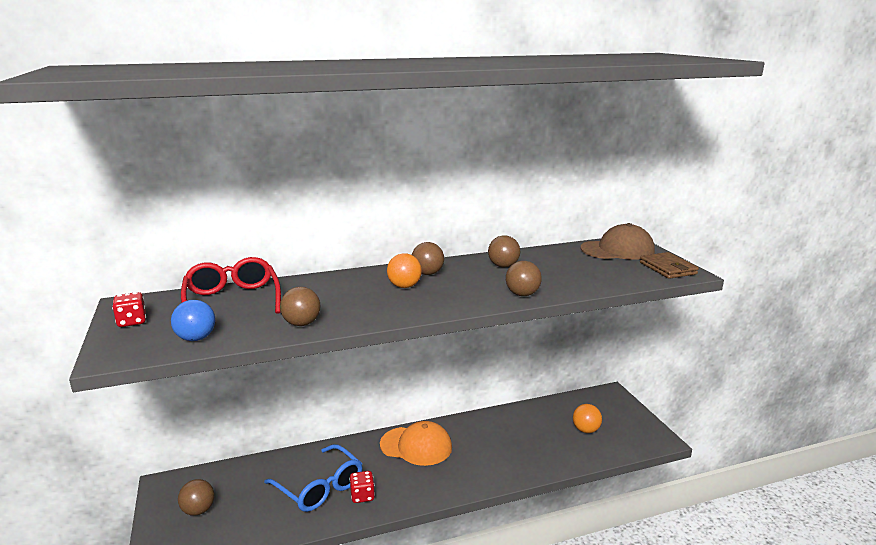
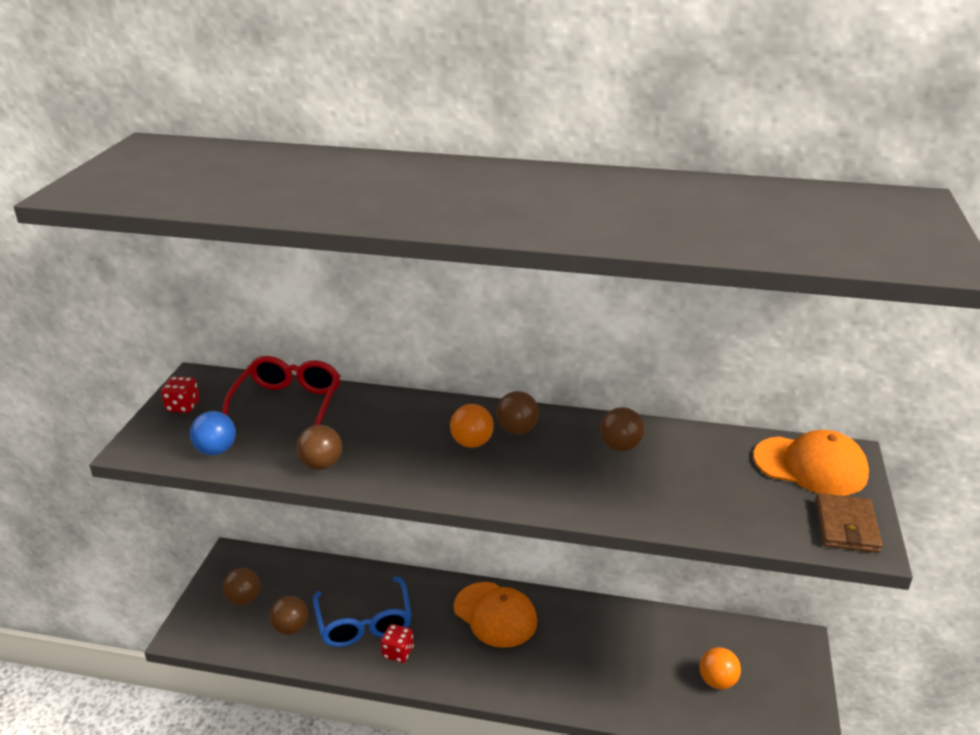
camera: 30 degrees right, 10 degrees up
(522, 294) = (594, 505): brown ball -> brown ball (291, 628)
(617, 250) = (810, 466): brown cap -> orange cap

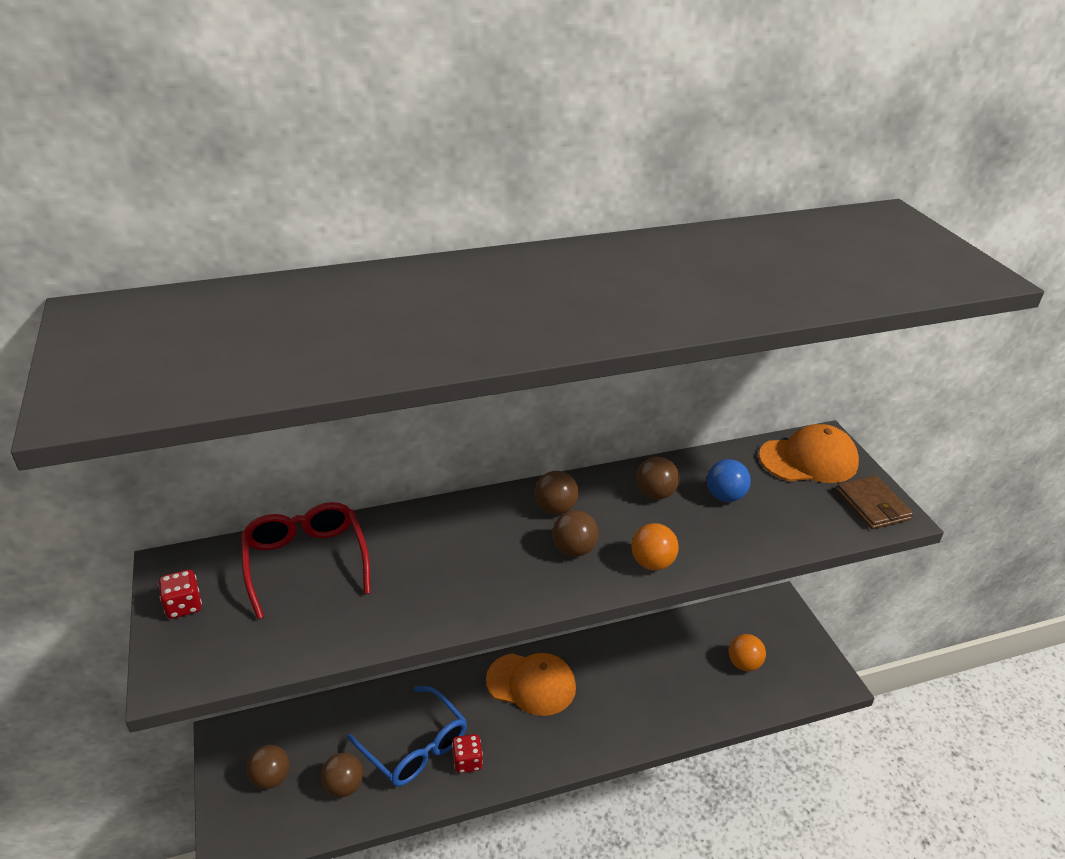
camera: 30 degrees left, 5 degrees up
(216, 450) = (270, 644): blue ball -> blue ball (725, 496)
(321, 465) = (399, 616): brown ball -> brown ball (574, 549)
(472, 443) = (526, 537): orange ball -> orange ball (652, 563)

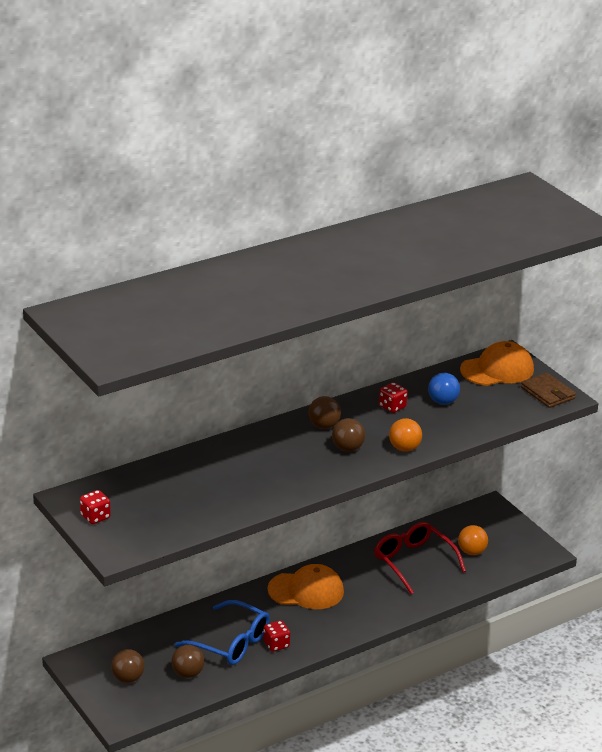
camera: 15 degrees left, 5 degrees down
(306, 562) = (163, 481): red glasses -> red glasses (413, 562)
(655, 494) = (392, 407): brown ball -> red dice

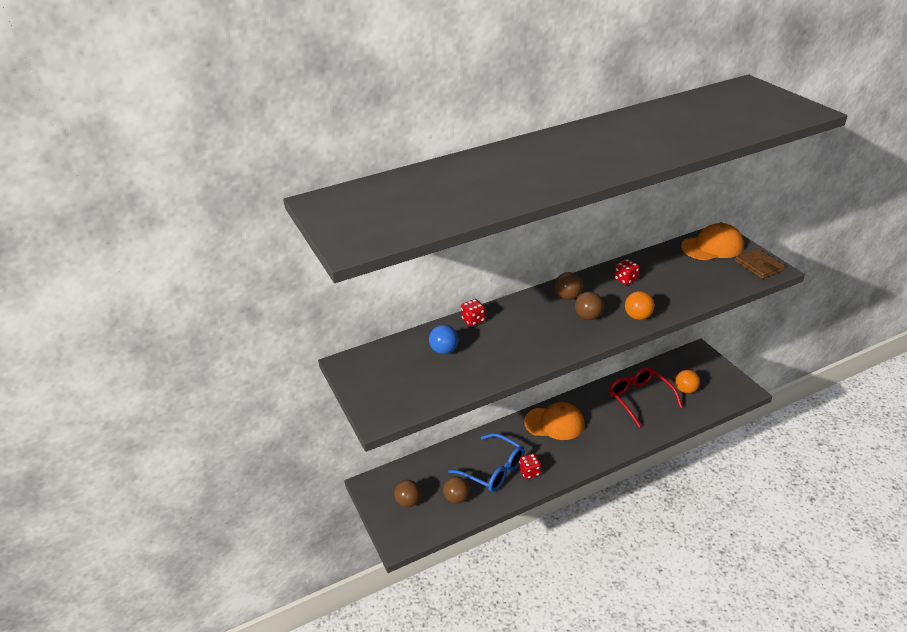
camera: 10 degrees right, 5 degrees up
(95, 517) = (366, 382): red dice -> red dice (473, 320)
(443, 401) = (668, 274): blue ball -> blue ball (444, 350)

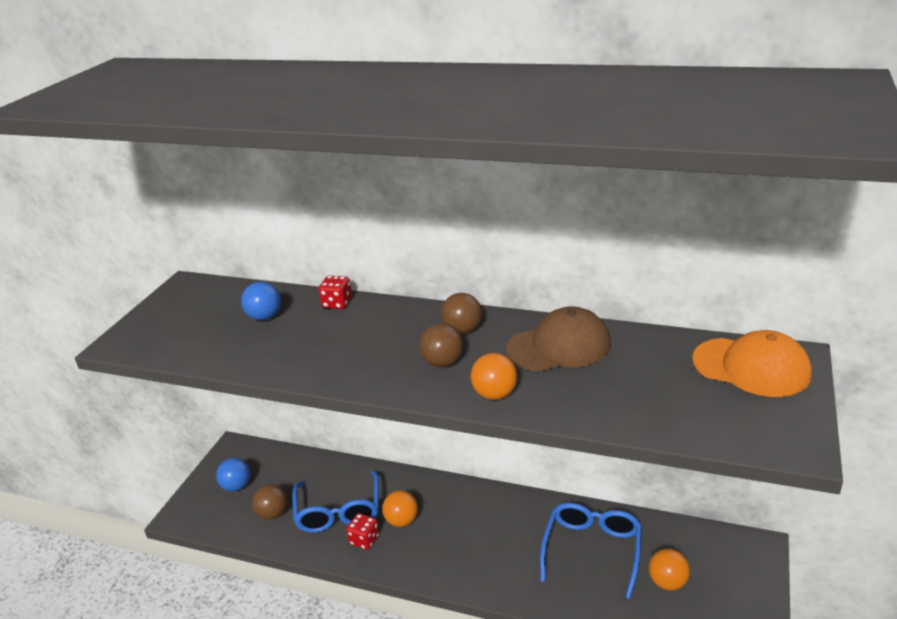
camera: 45 degrees right, 5 degrees down
(408, 502) = (236, 486): brown ball -> blue ball
(534, 449) = (402, 521): none -> orange ball
(554, 423) = (460, 509): orange cap -> none
(626, 279) = (559, 346): red dice -> brown cap
(639, 398) = (592, 550): red glasses -> blue glasses
(759, 266) = (778, 427): brown wallet -> none

